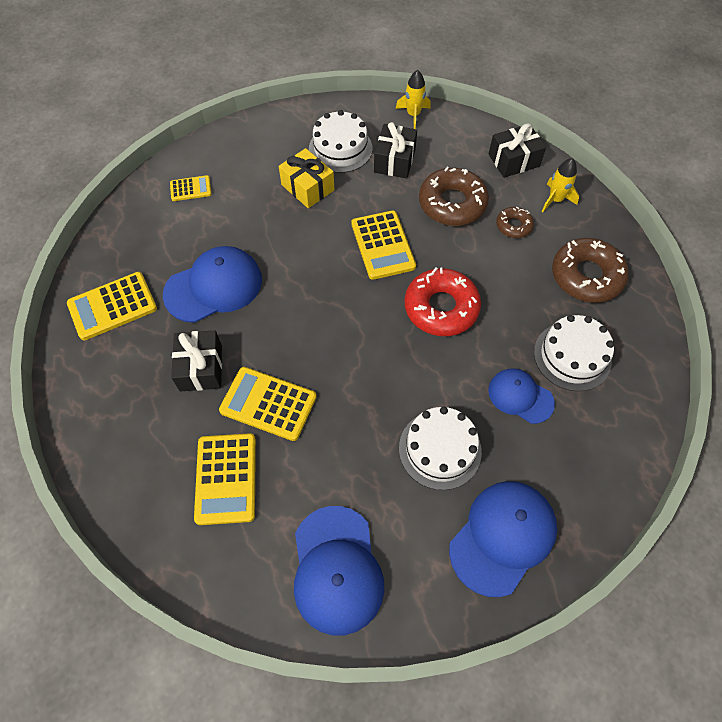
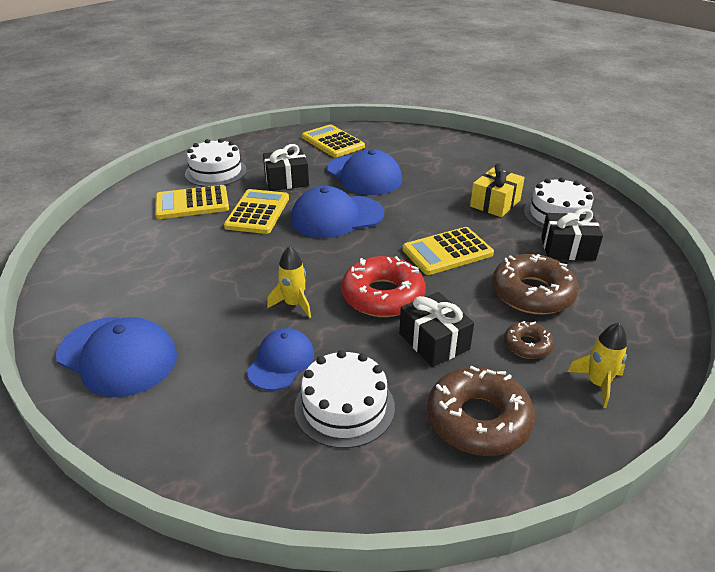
camera: 80 degrees right, 25 degrees down
(190, 189) = (458, 153): yellow calculator -> none
(336, 569) = (108, 260): blue cap -> blue cap (336, 217)
(413, 115) = (648, 255): yellow rocket -> yellow rocket (294, 304)
(440, 449) = (215, 307): white cake -> white cake (216, 172)
(513, 160) = (640, 340): black gift -> black gift (434, 341)

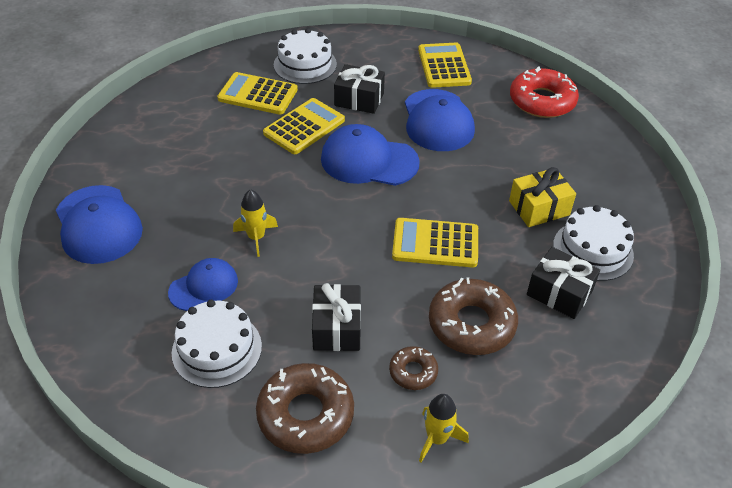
camera: 30 degrees right, 10 degrees up
(383, 296) = (335, 263): red donut -> red donut (542, 101)

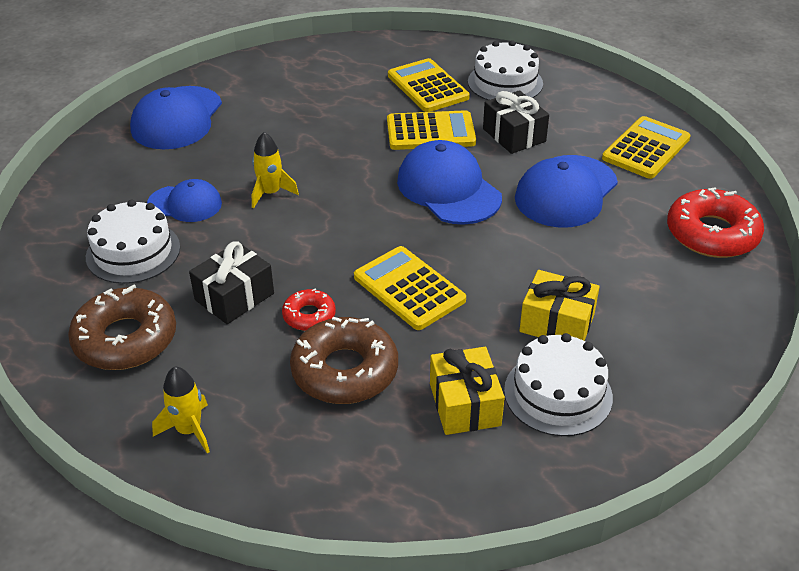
camera: 45 degrees right, 5 degrees down
(402, 305) = (309, 315): none -> red donut
(413, 372) = (243, 370): brown donut -> none
(559, 293) = (464, 404): black gift -> yellow gift

